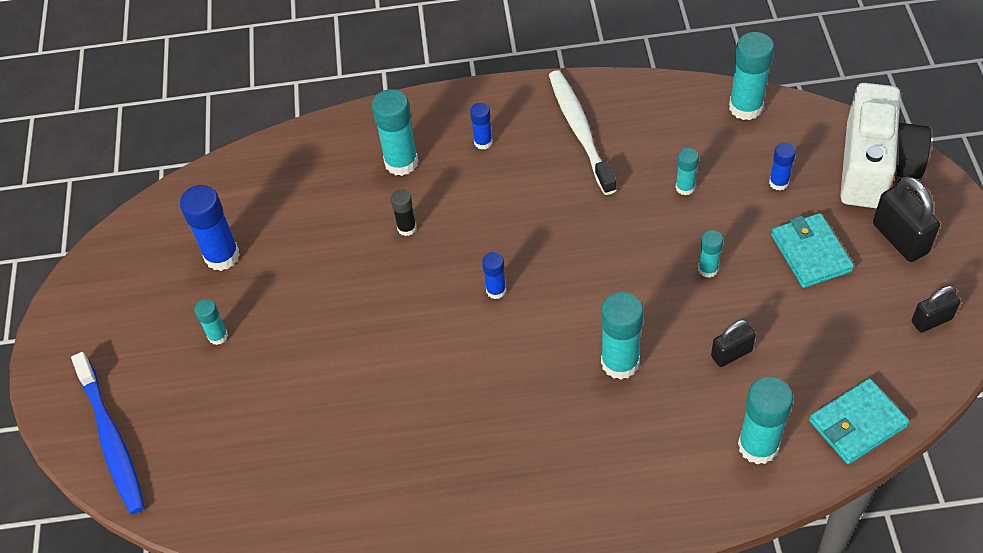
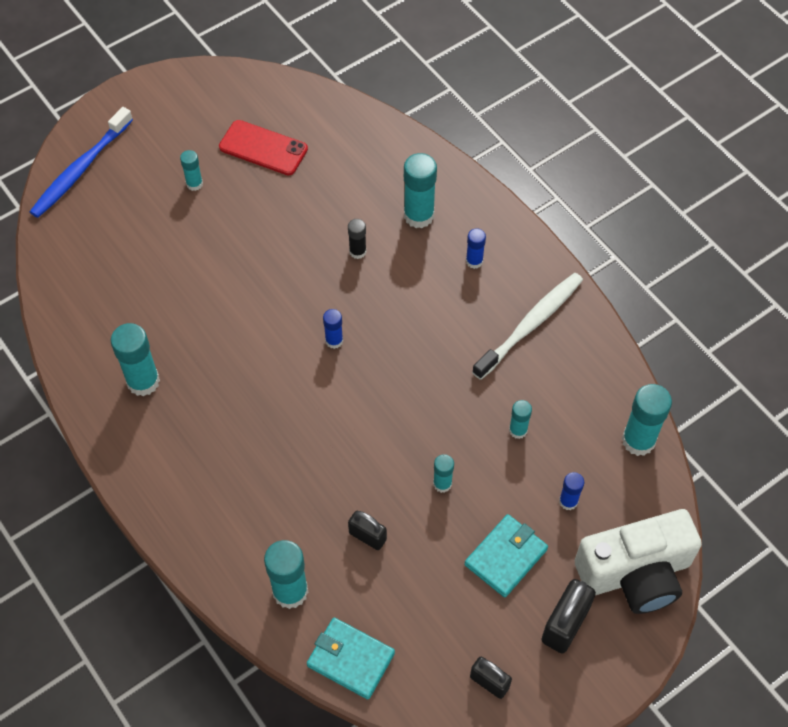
camera: 55 degrees right, 5 degrees up
(222, 256) = (263, 148): blue glue stick -> red phone
(620, 363) = (314, 458): turquoise glue stick -> turquoise glue stick (143, 381)

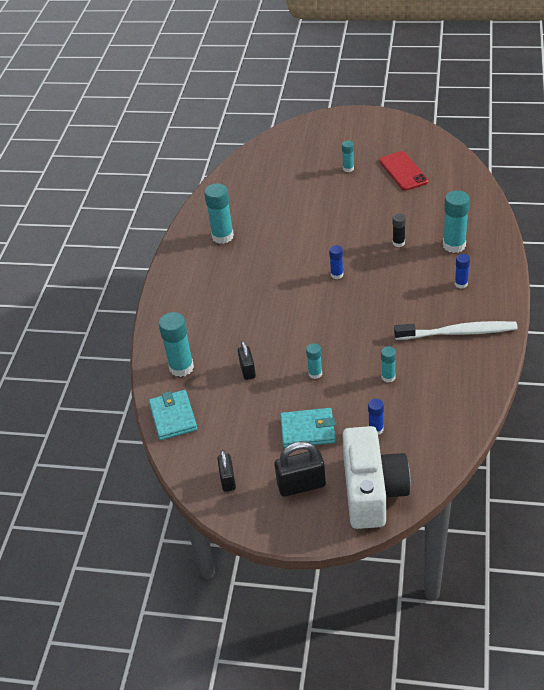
camera: 50 degrees right, 15 degrees down
(80, 169) = (300, 135): blue toothbrush -> none
(635, 573) = (372, 491): white camera -> white camera turned 120 degrees counterclockwise
(638, 440) = (456, 429): turquoise glue stick -> none

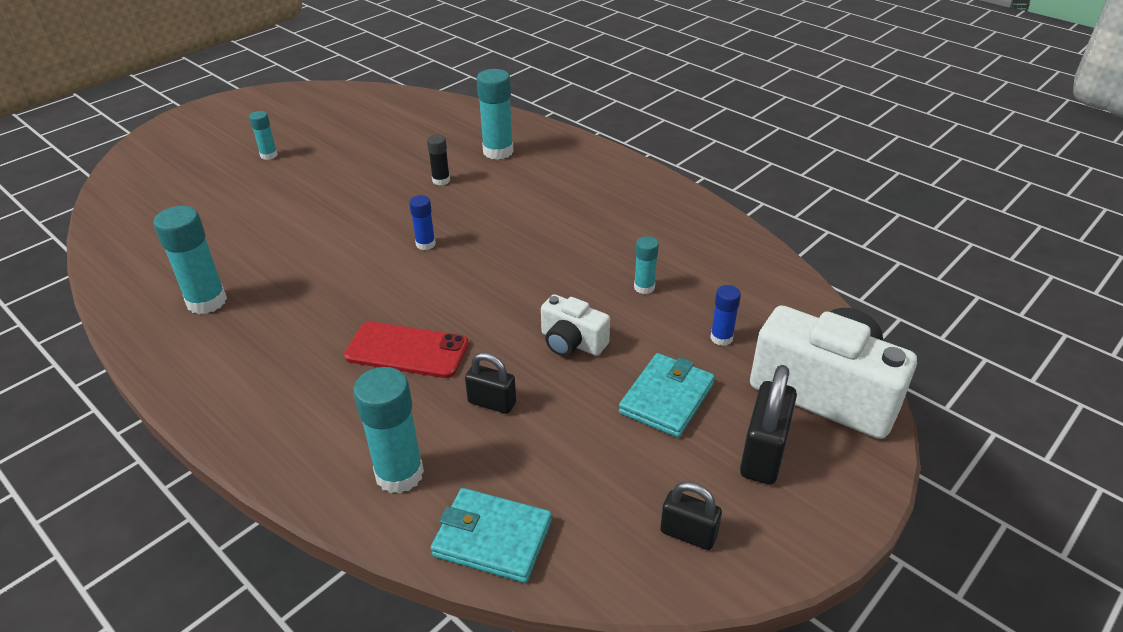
camera: 60 degrees left, 5 degrees down
(315, 373) = (572, 342): turquoise glue stick -> white camera
(403, 171) = (338, 127): red phone -> red phone (407, 350)
(458, 332) = (631, 209): white toothbrush -> none
(461, 284) = (560, 174): blue glue stick -> none

